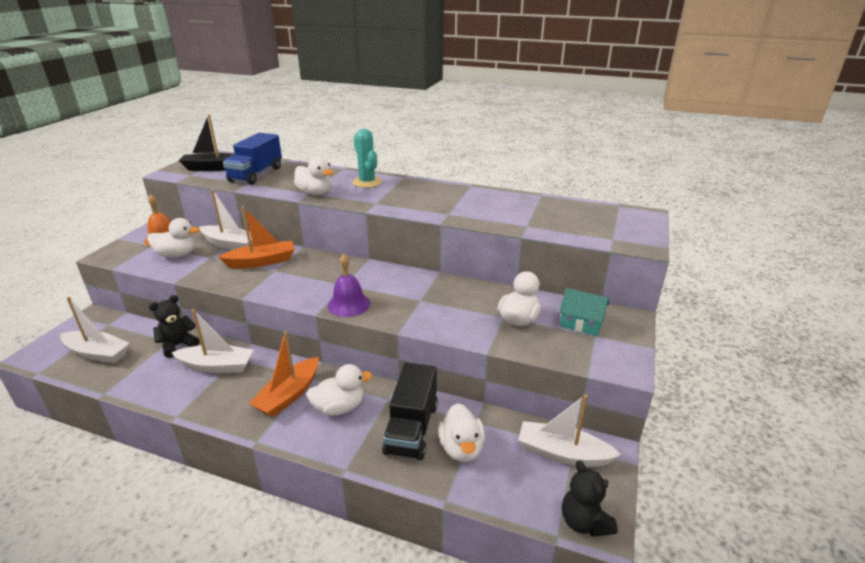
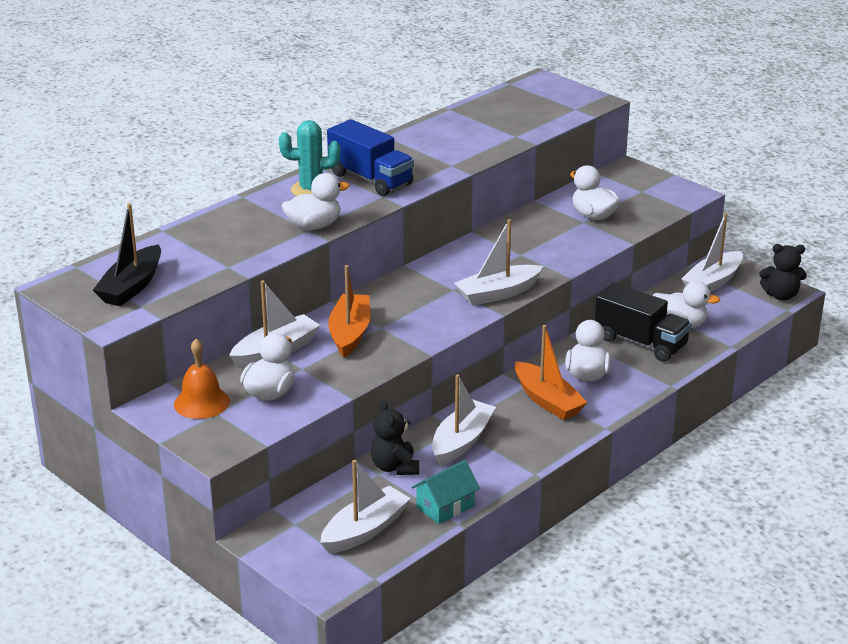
camera: 65 degrees left, 0 degrees up
(256, 174) = (198, 257): blue truck -> blue truck (370, 179)
(348, 304) = (498, 293): purple bell -> white boat
(581, 323) = (620, 191): turquoise house -> turquoise house (445, 507)

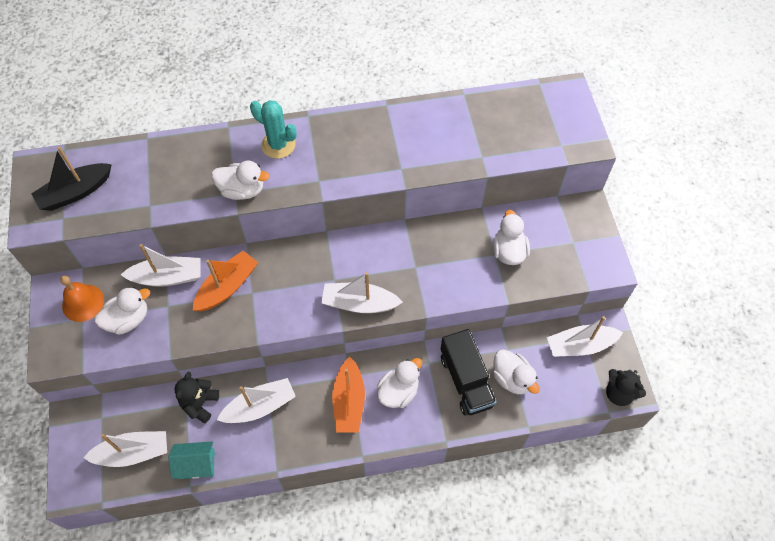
camera: 35 degrees right, 30 degrees up
(370, 179) = (329, 154): blue truck -> none

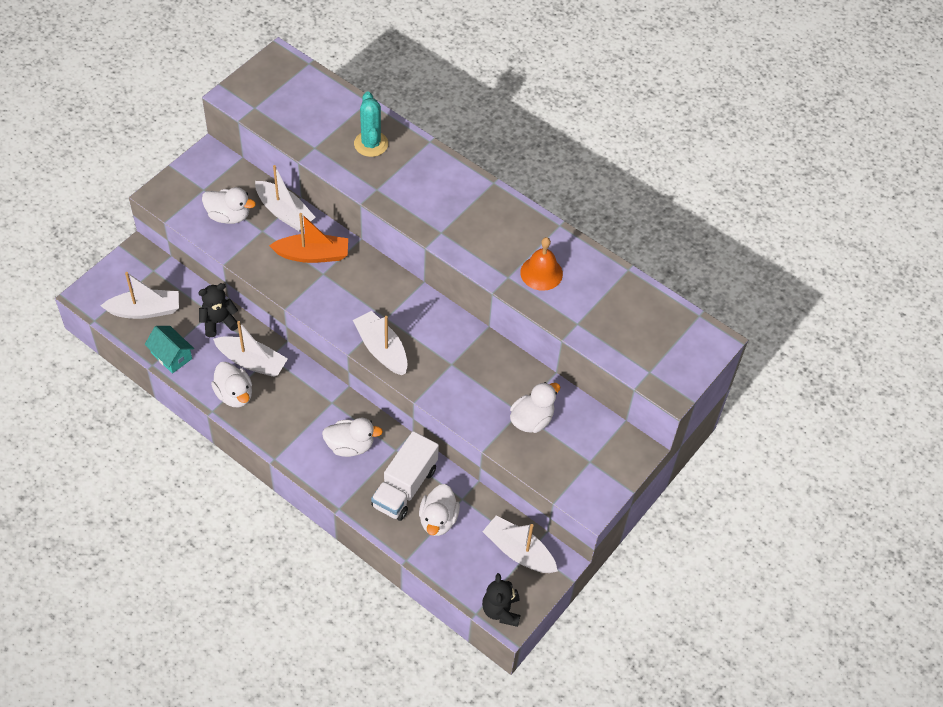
camera: 45 degrees right, 5 degrees down
(75, 192) = (281, 98): black boat -> none
(83, 303) = (216, 179): orange bell -> orange bell (541, 273)
(133, 453) = (145, 310): white boat -> white boat turned 45 degrees counterclockwise
(242, 190) = (383, 192): white duck -> white duck (234, 394)
(278, 145) = (446, 184): turquoise cactus -> turquoise cactus (371, 144)
(349, 401) = (310, 417): orange boat -> none
(466, 380) = (405, 487): black truck -> white truck

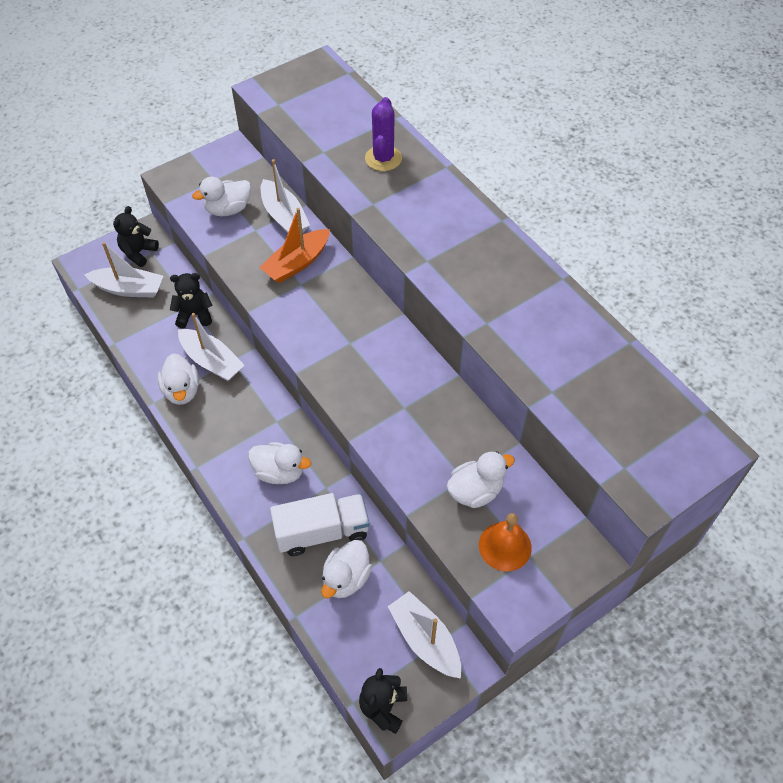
camera: 20 degrees right, 0 degrees up
(140, 273) = (138, 252): none -> black teddy bear
(171, 356) = (136, 338): turquoise house -> none
(229, 216) = (228, 209): white duck -> white duck turned 120 degrees clockwise
(312, 255) = (297, 263): orange boat -> orange boat turned 120 degrees clockwise
(371, 144) = (383, 158): turquoise cactus -> purple cactus
(382, 349) = (334, 375): white boat -> none
(405, 487) = (322, 532): white truck -> white truck turned 150 degrees counterclockwise
(541, 273) = (526, 326): orange bell -> orange bell (505, 546)

